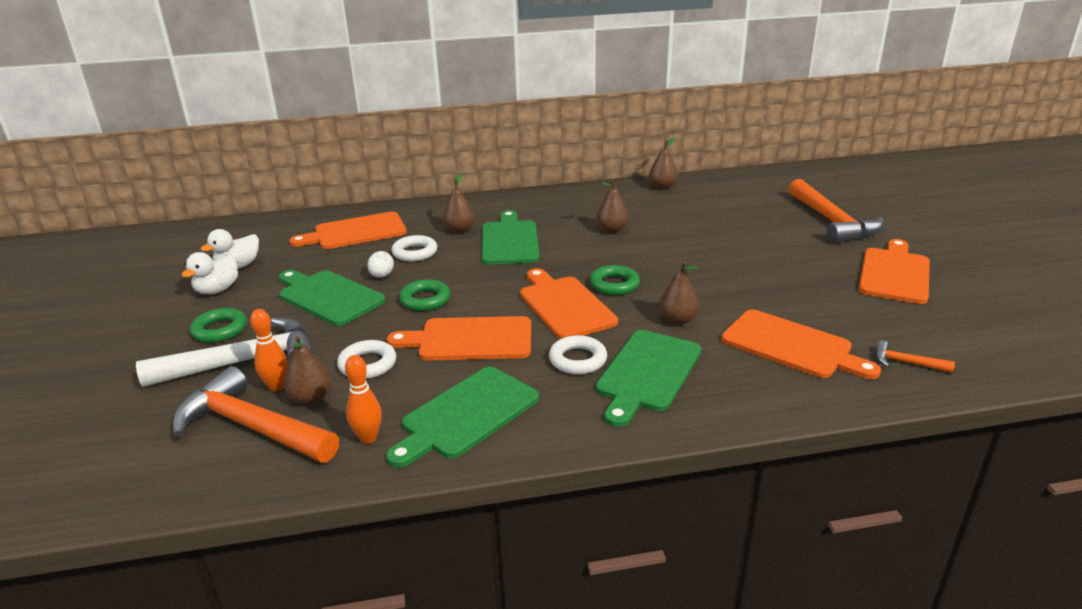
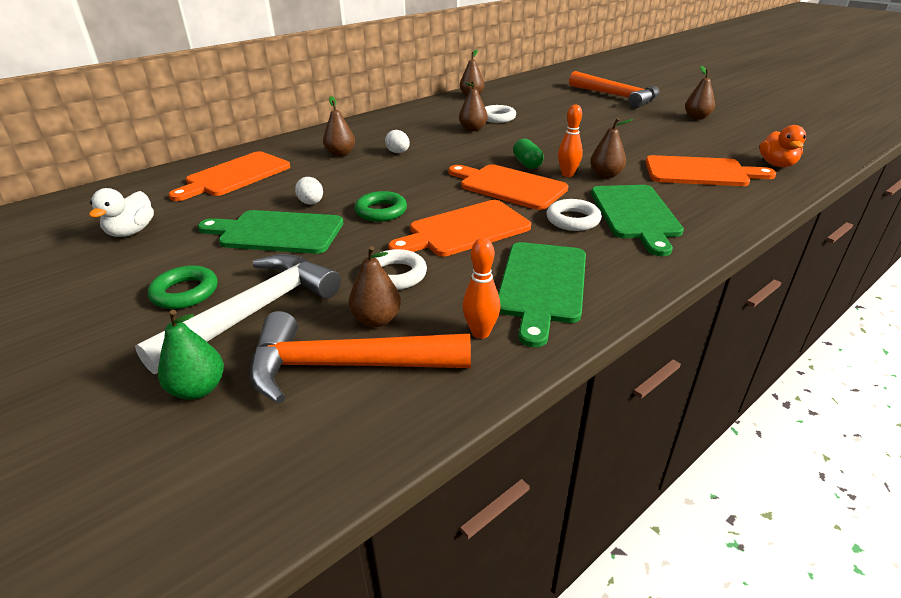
camera: 30 degrees left, 5 degrees up
(155, 407) = (198, 389): none -> green pear
(217, 290) = (132, 258): white duck -> none
(277, 386) = (324, 322): orange bowling pin -> orange bowling pin (567, 174)
(415, 252) = (320, 179): white ring -> white ring (497, 118)
(510, 241) = (398, 152): green cutting board -> white egg
(614, 284) = (527, 164): green ring -> green capsule
(894, 273) = (697, 118): orange cutting board -> brown pear
(906, 363) = (777, 164): orange hammer -> orange duck

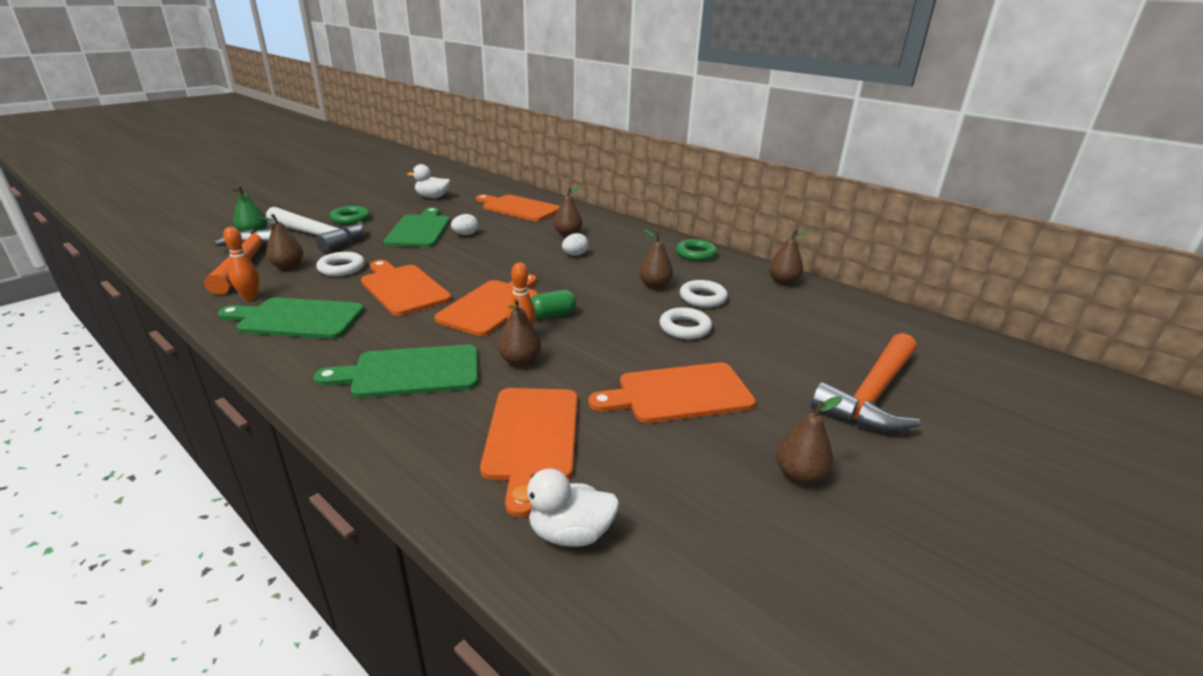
camera: 80 degrees right, 5 degrees down
(381, 211) = (446, 257): green ring -> green ring (696, 254)
(573, 220) = (408, 336): white ring -> white ring (685, 328)
(632, 134) = (678, 393): none -> orange cutting board
(777, 164) = (570, 533): orange duck -> white duck

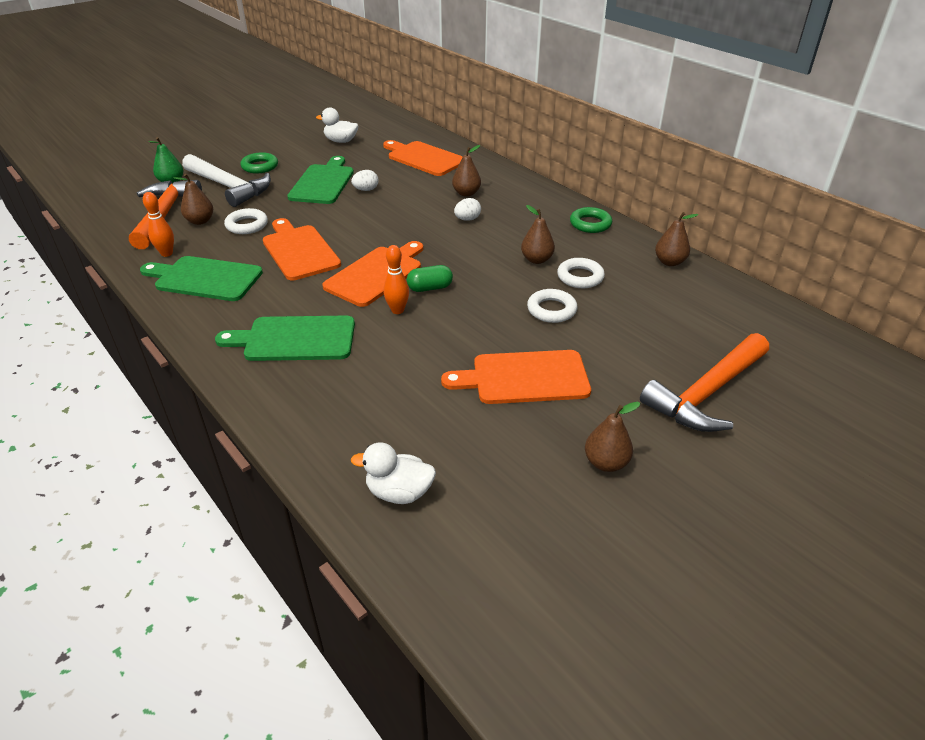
camera: 10 degrees right, 10 degrees up
(520, 361) = (390, 335): brown pear -> none
(531, 438) = (385, 409): orange cutting board -> none

